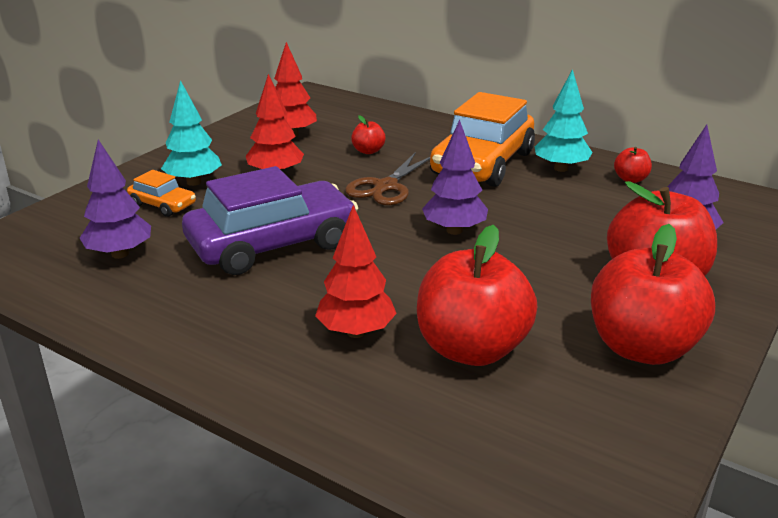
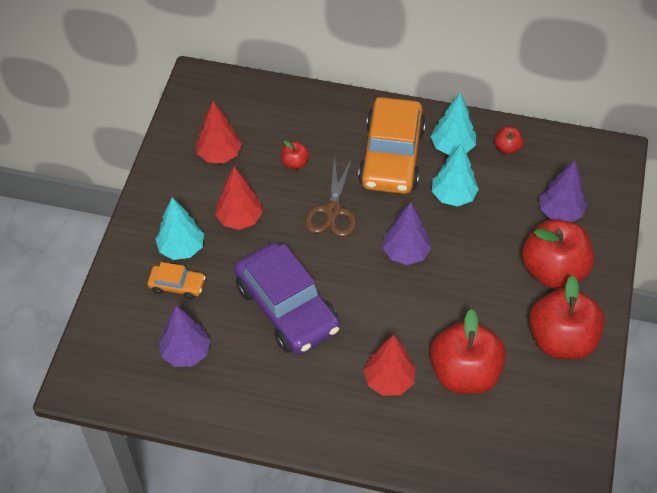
camera: 20 degrees left, 25 degrees up
(272, 244) = (287, 308): purple car -> purple car turned 105 degrees clockwise
(542, 200) = (453, 196): none -> turquoise tree

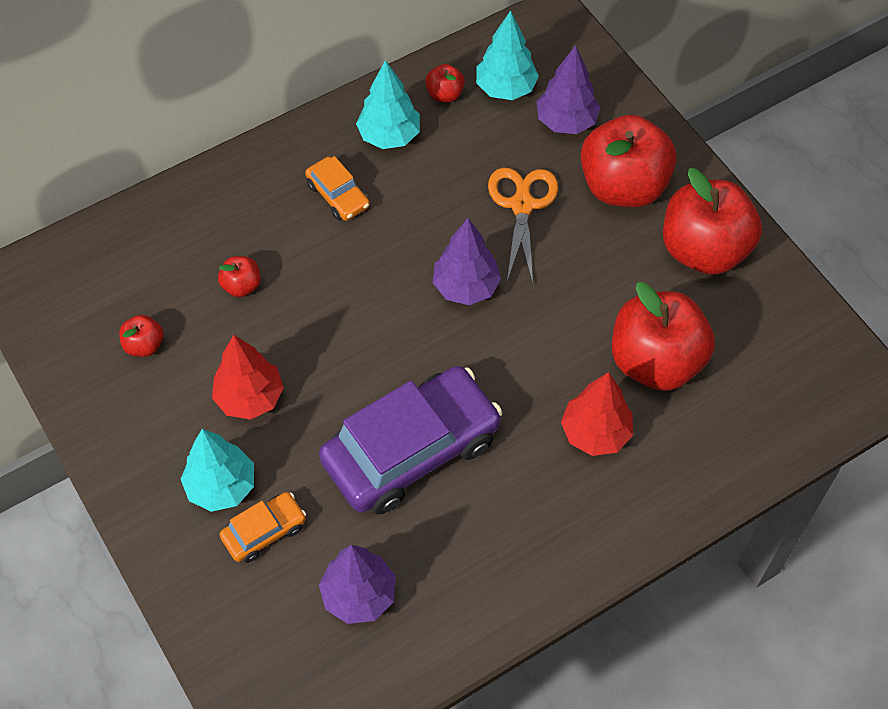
camera: 45 degrees left, 5 degrees up
(219, 155) = (144, 345): red tree -> red apple
(287, 308) = (411, 450): purple car -> purple car turned 45 degrees counterclockwise
(332, 211) = (342, 305): brown scissors -> none
(391, 156) = (338, 195): orange car -> orange car, size x0.46
(453, 196) = (447, 188): turquoise tree -> turquoise tree (505, 88)
(484, 236) = (522, 205): none -> orange scissors

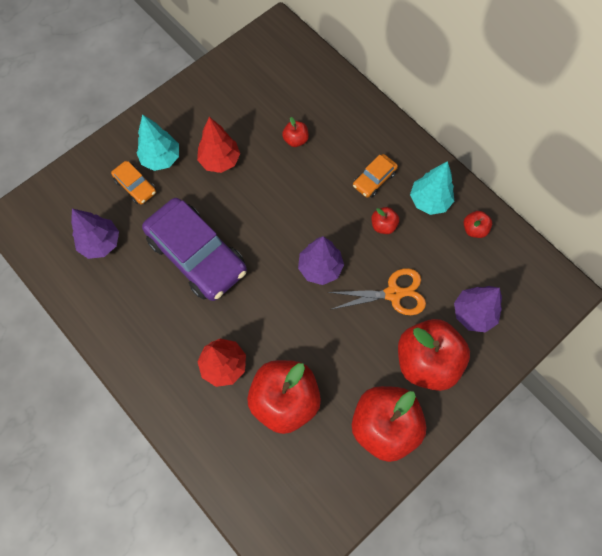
camera: 80 degrees right, 10 degrees up
(144, 345) = (246, 99): red apple -> red apple (383, 225)
(505, 88) = (491, 268): turquoise tree -> none

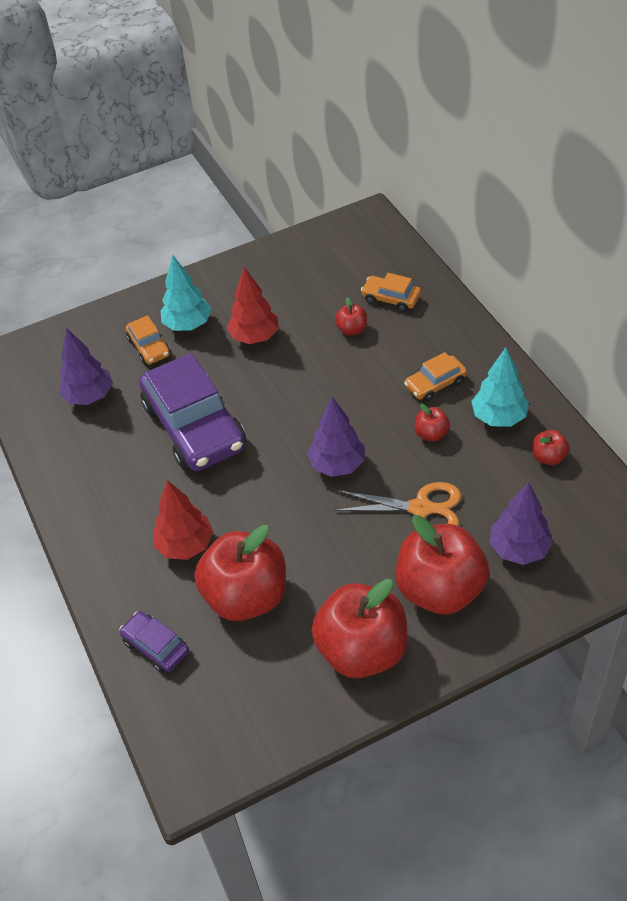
camera: 20 degrees right, 20 degrees down
(229, 459) = (156, 646): none -> purple car
(318, 105) = (391, 299): none -> orange car

